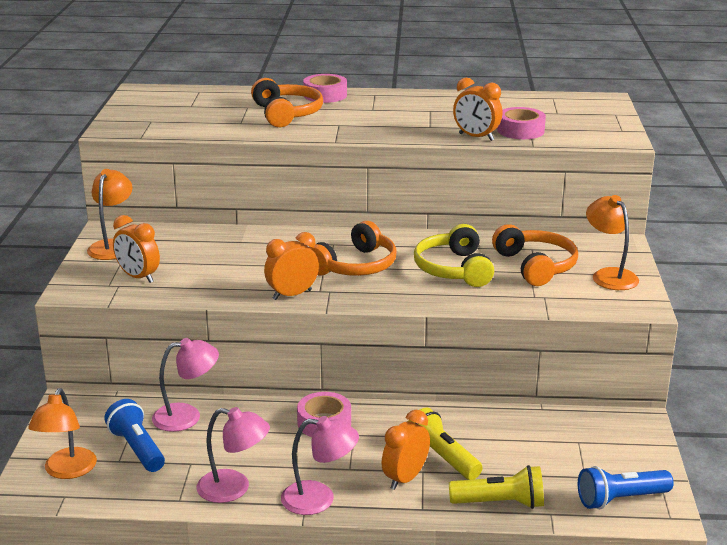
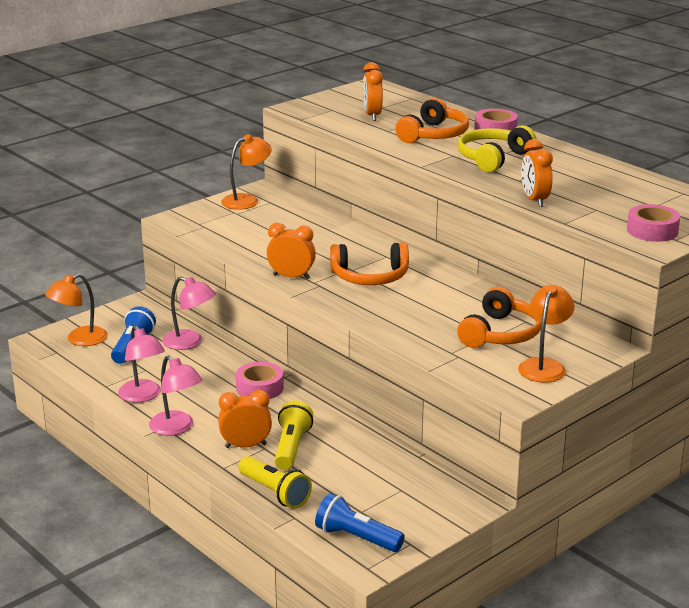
camera: 45 degrees right, 0 degrees up
(138, 277) = (224, 226): orange clock -> orange clock (372, 115)
(453, 269) = (433, 309): yellow headphones -> yellow headphones (493, 158)
(520, 130) = (584, 208): pink tape -> pink tape (652, 231)

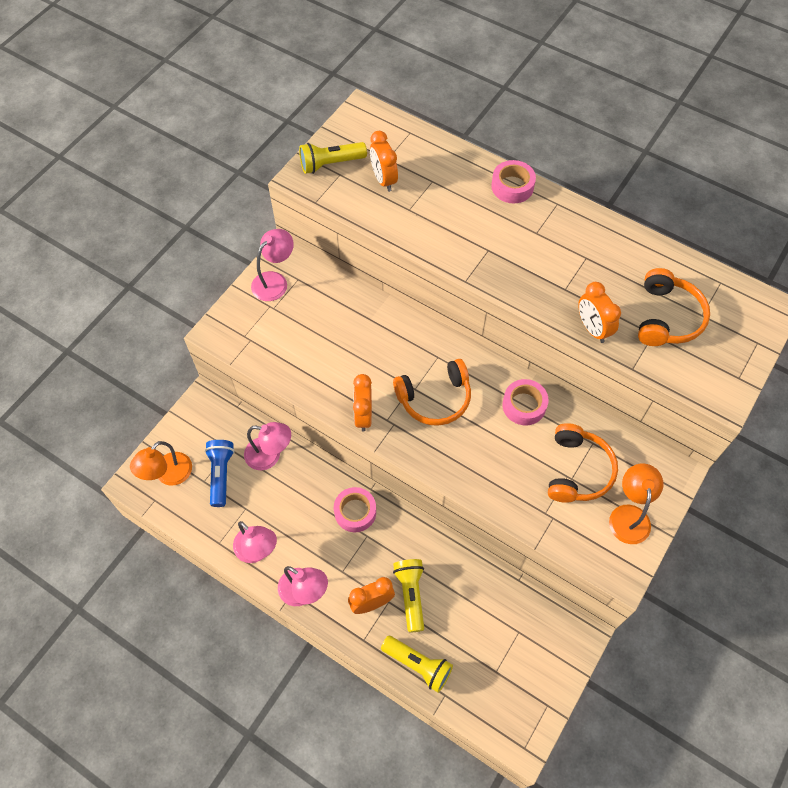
camera: 15 degrees left, 35 degrees up
(247, 200) = (275, 281): orange lamp -> pink lamp
(291, 277) = (363, 415): orange clock -> orange clock turned 90 degrees counterclockwise
(327, 104) = (331, 164): none -> yellow flashlight
(356, 538) = (503, 709): blue flashlight -> none
(434, 135) = (457, 210): orange headphones -> orange headphones (667, 317)
(493, 158) = (528, 249): yellow headphones -> none
(652, 231) = (714, 366): pink tape -> pink tape (524, 405)

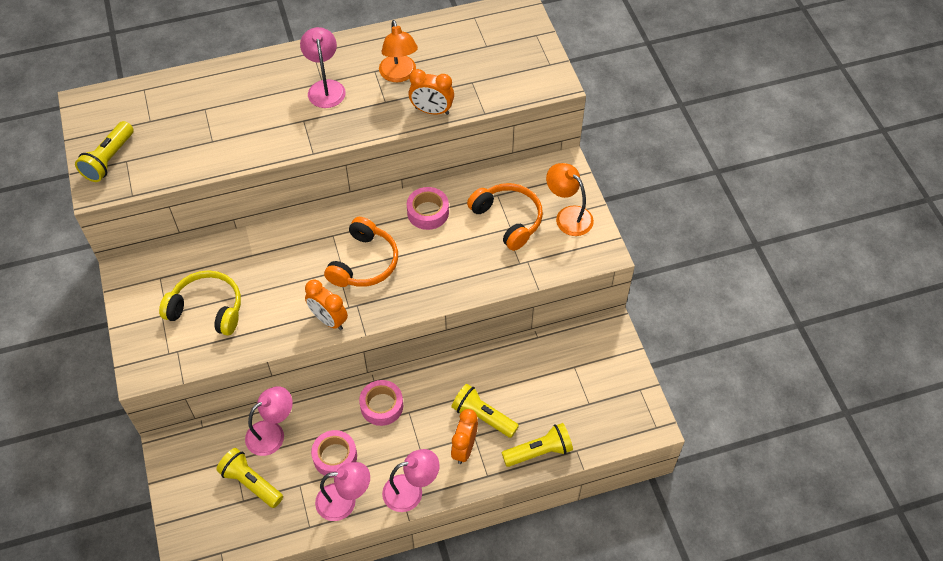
camera: 50 degrees left, 5 degrees down
(168, 475) = (209, 525): orange lamp -> orange lamp (399, 75)
(221, 475) = (251, 483): blue flashlight -> yellow flashlight
(275, 281) = (142, 295): pink lamp -> pink lamp (325, 87)
(300, 329) = (207, 309): none -> yellow headphones
(384, 180) = (166, 137): orange clock -> none
(512, 186) = (268, 66): pink tape -> pink tape (335, 457)
(667, 317) = (468, 65): orange headphones -> none

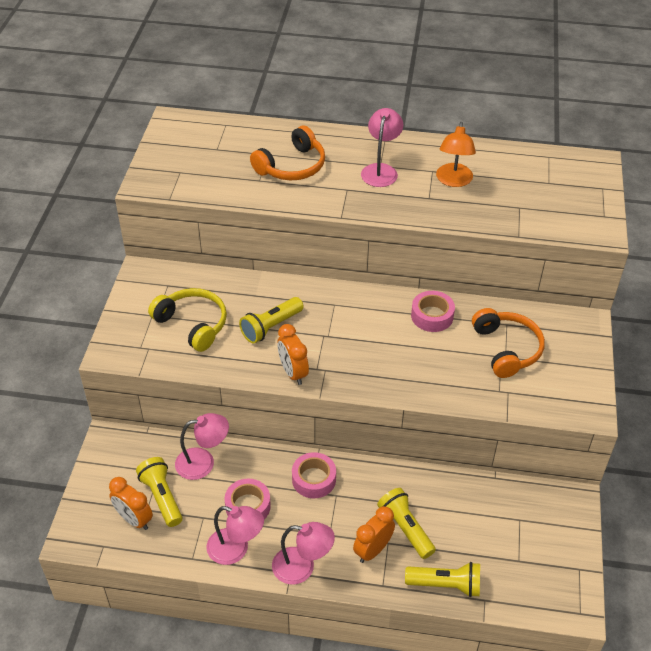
camera: 25 degrees right, 10 degrees down
(109, 159) = (166, 166): yellow flashlight -> yellow flashlight (271, 327)
(364, 263) = (351, 337): orange headphones -> orange headphones (292, 166)
(432, 111) = (469, 218): orange clock -> orange clock (134, 519)
(568, 216) = (569, 367): orange lamp -> none

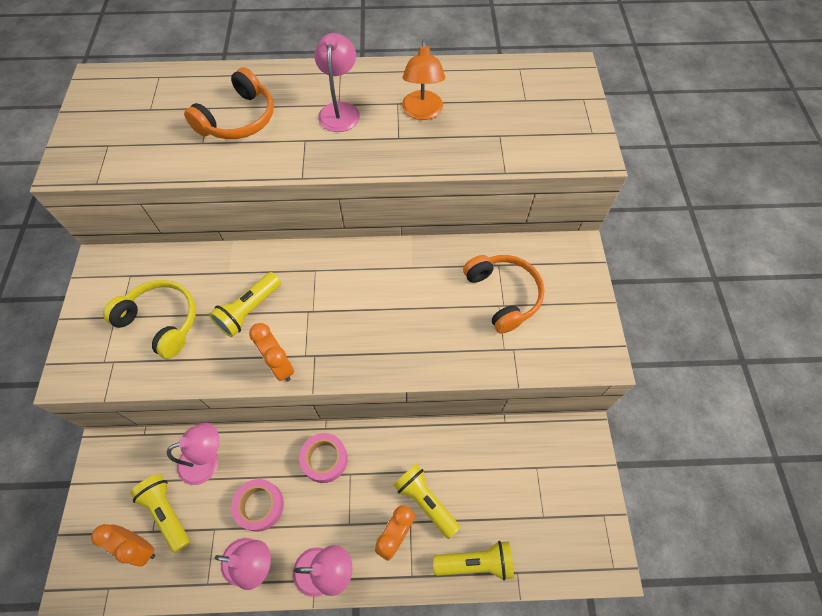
camera: 10 degrees left, 15 degrees up
(432, 316) = (420, 268): pink tape -> none

